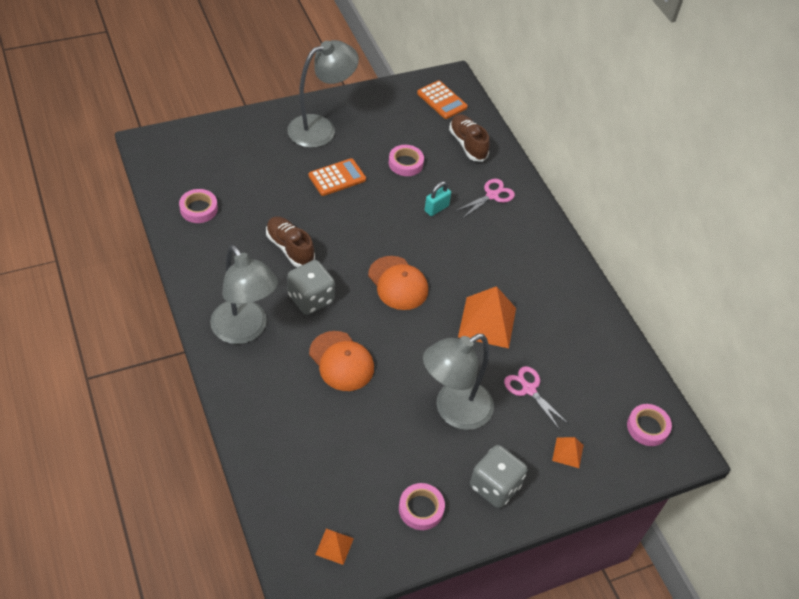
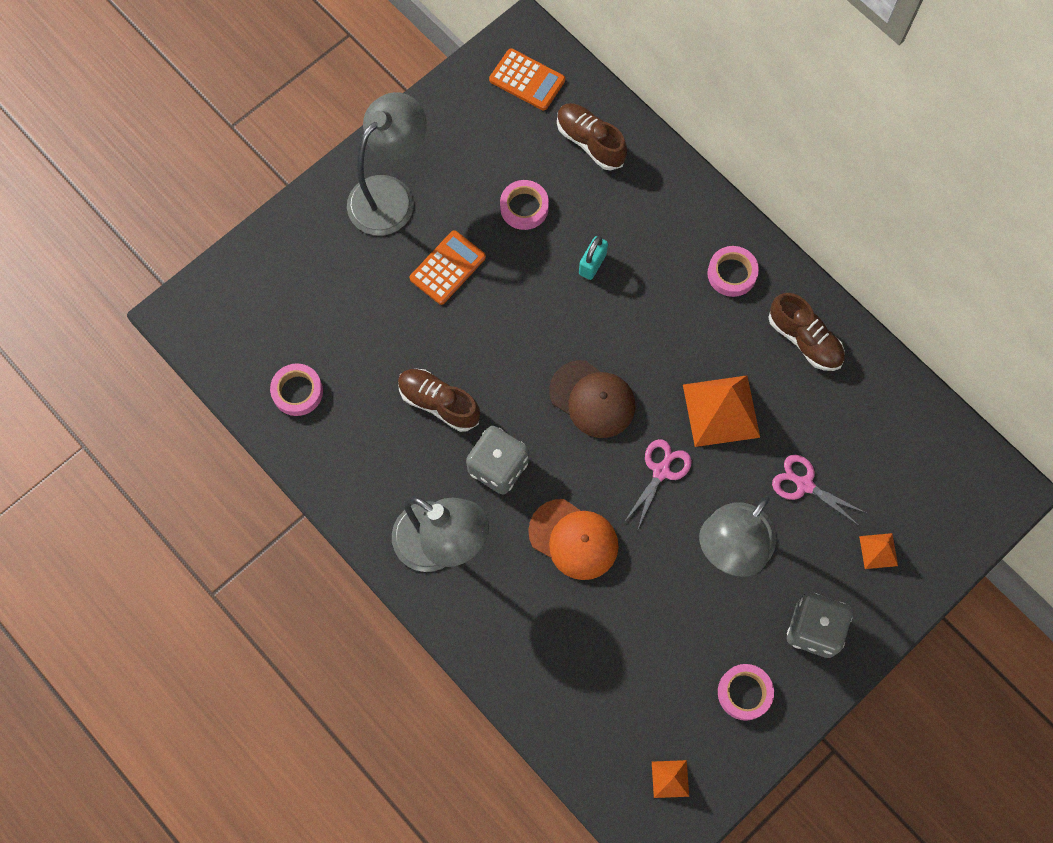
camera: 15 degrees left, 20 degrees up
(398, 283) = (592, 399): orange cap -> brown cap
(492, 195) = (653, 213): pink scissors -> pink scissors (661, 471)
(567, 302) = (804, 340): none -> brown shoe
(647, 427) = (956, 478): pink tape -> pink tape (732, 273)

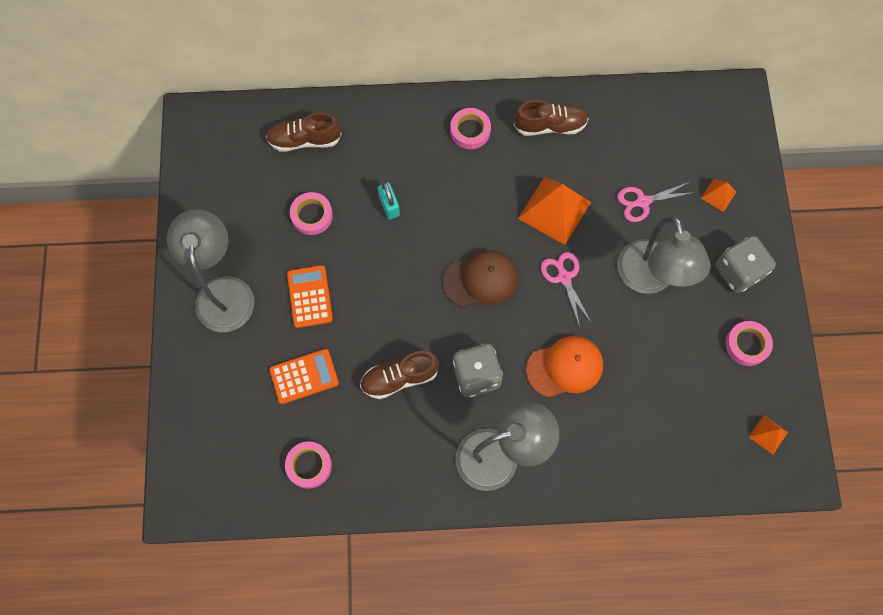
camera: 50 degrees left, 0 degrees up
(527, 80) = (224, 142): orange calculator -> orange calculator (304, 376)

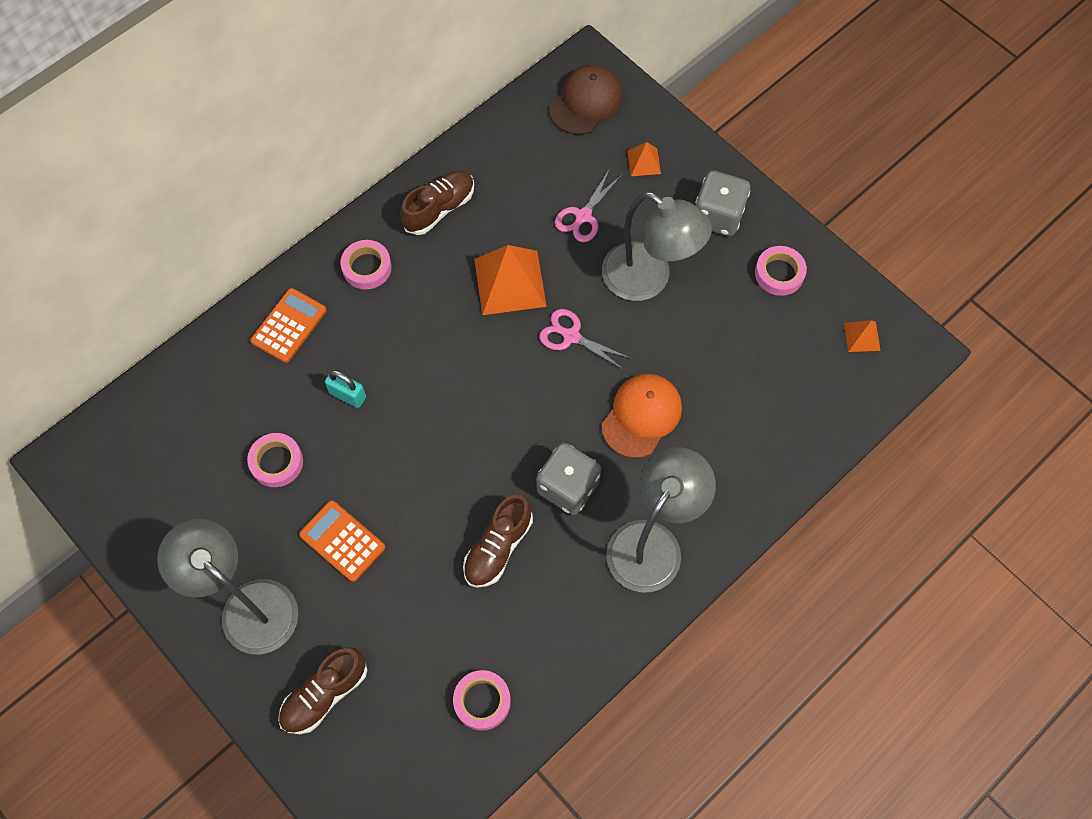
camera: 40 degrees left, 5 degrees down
(304, 140) = (205, 395): brown shoe -> brown shoe (324, 694)
(304, 376) = (403, 621): orange calculator -> orange calculator (289, 326)
(480, 280) = (496, 397): brown cap -> brown cap (586, 102)

